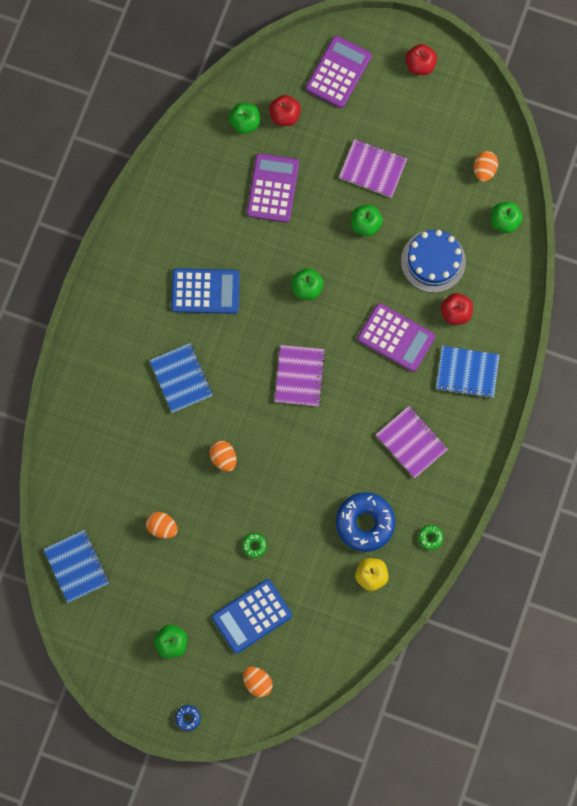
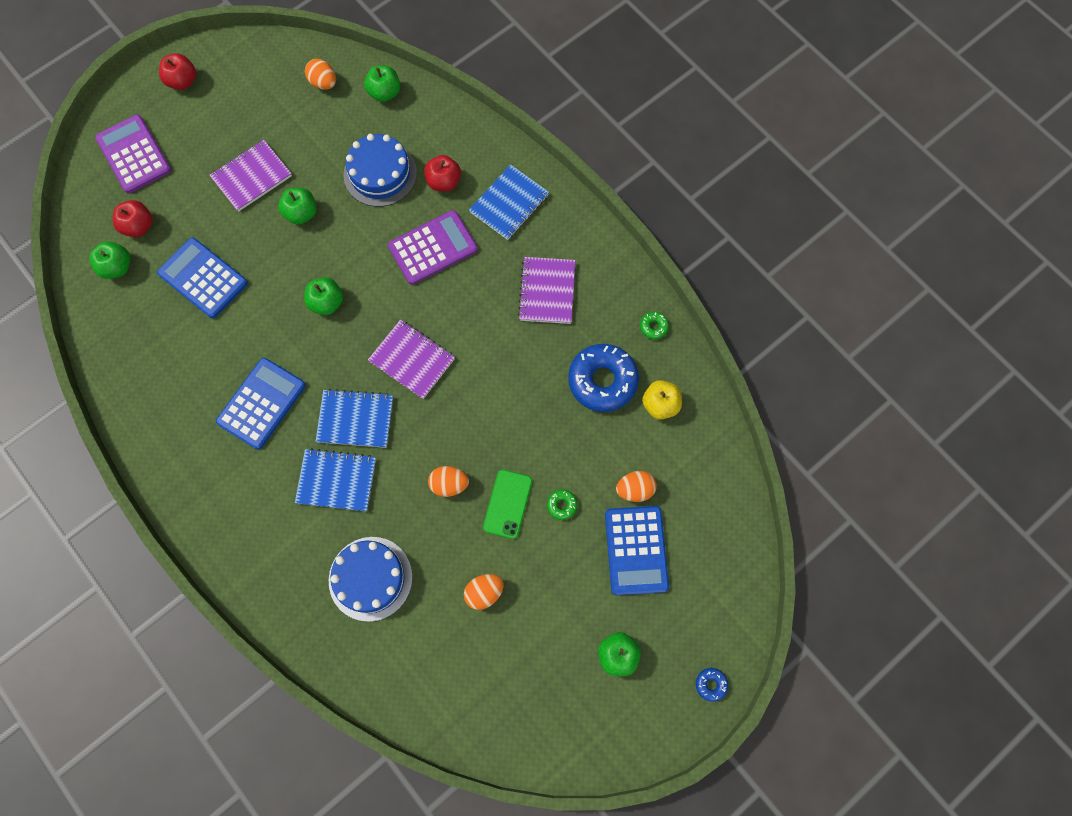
camera: 60 degrees left, 5 degrees down
(77, 566) = (471, 716): blue notebook -> blue notebook (355, 419)
(128, 444) = (370, 578): none -> blue cake
(233, 507) = (507, 504): none -> green phone
(257, 682) = (710, 584): orange egg -> orange egg (635, 489)
(273, 188) = (203, 278): purple calculator -> blue calculator
(411, 442) = (547, 291): purple notebook -> purple notebook turned 75 degrees counterclockwise

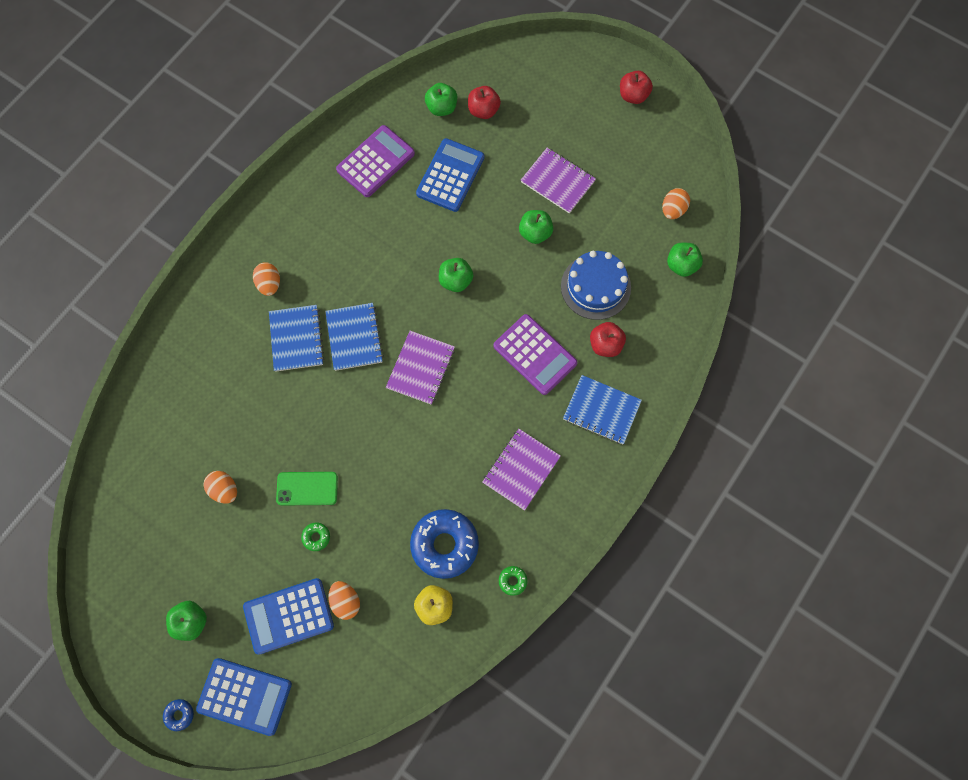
camera: 75 degrees right, 0 degrees up
(134, 154) = (549, 83): purple calculator -> purple calculator (375, 162)
(262, 403) = (350, 258): blue calculator -> blue calculator (244, 696)
(370, 578) = (218, 392): blue cake -> none
(449, 484) = (314, 433): orange egg -> orange egg (269, 284)
(547, 291) = (521, 469): purple notebook -> purple notebook turned 45 degrees counterclockwise

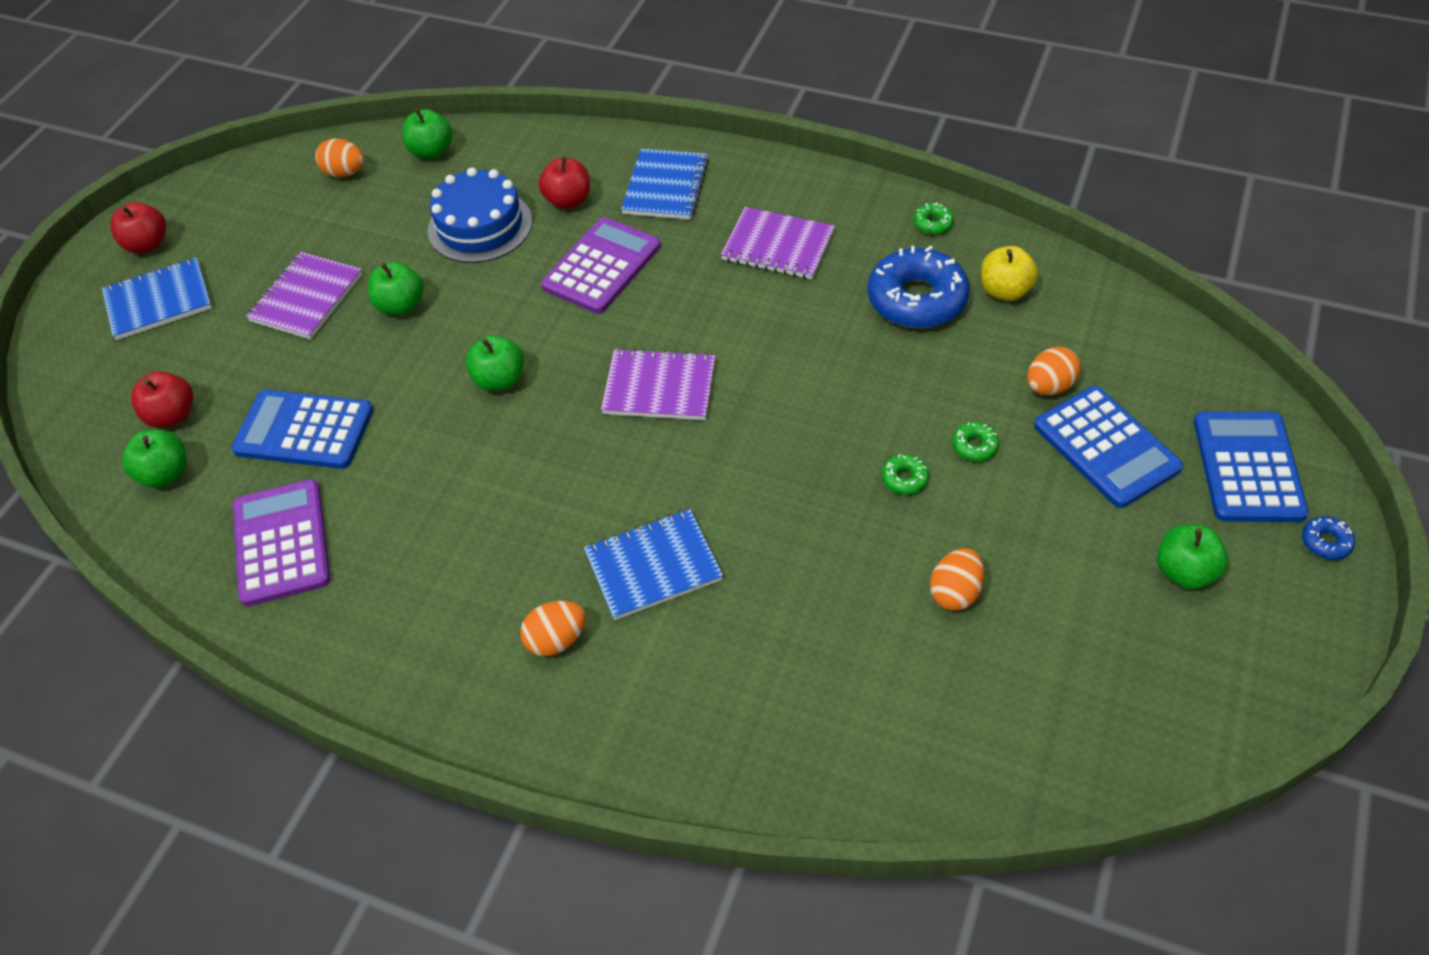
camera: 100 degrees left, 20 degrees down
(307, 488) = (904, 479): green phone -> green donut
(354, 337) = (629, 485): blue notebook -> blue notebook (159, 301)
(375, 162) = (282, 543): purple calculator -> purple calculator turned 45 degrees clockwise

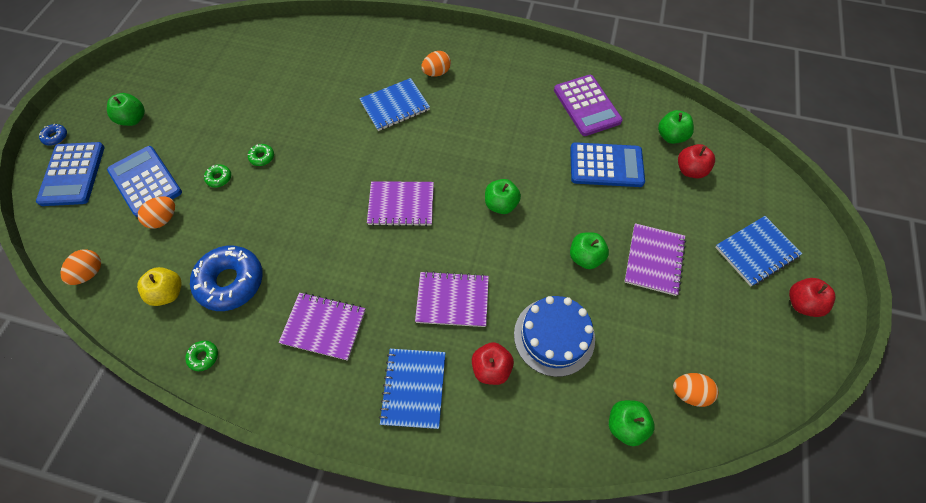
camera: 170 degrees right, 10 degrees up
(602, 266) = (452, 300): purple calculator -> purple notebook
(955, 592) = (248, 103): orange egg -> orange egg (90, 273)

